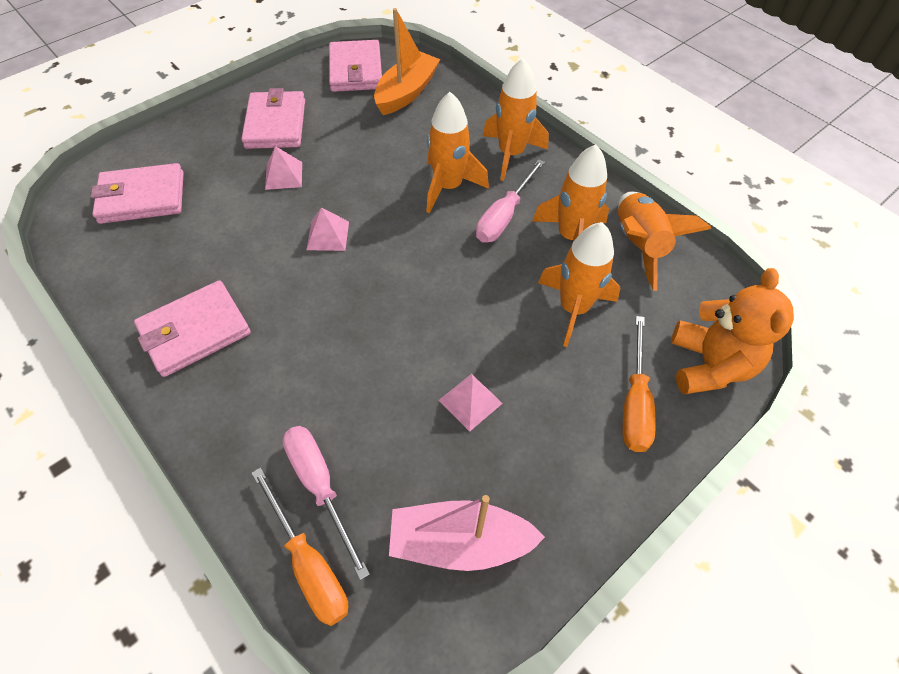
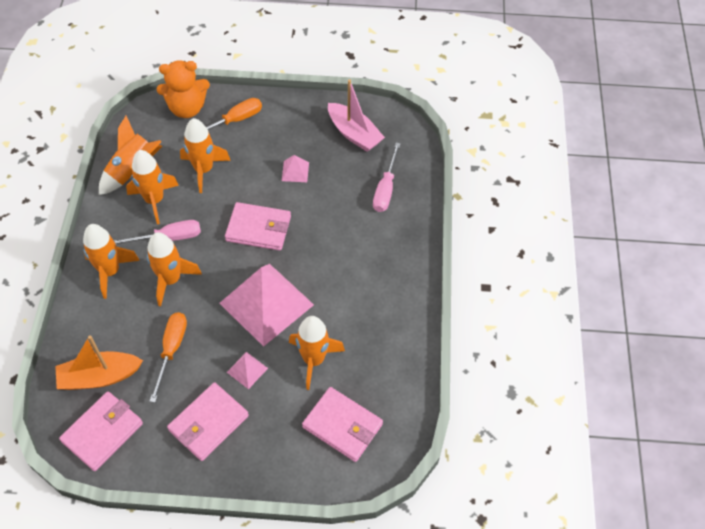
camera: 135 degrees left, 0 degrees up
(195, 331) = (381, 301): pink wallet -> pink wallet (258, 229)
(223, 225) = (314, 360): none -> orange rocket
(309, 564) = (413, 168): orange screwdriver -> orange screwdriver (171, 350)
(328, 235) = (266, 303): pink pyramid -> pink pyramid, size x2.39
(709, 365) = (187, 108): orange teddy bear -> orange teddy bear turned 150 degrees counterclockwise

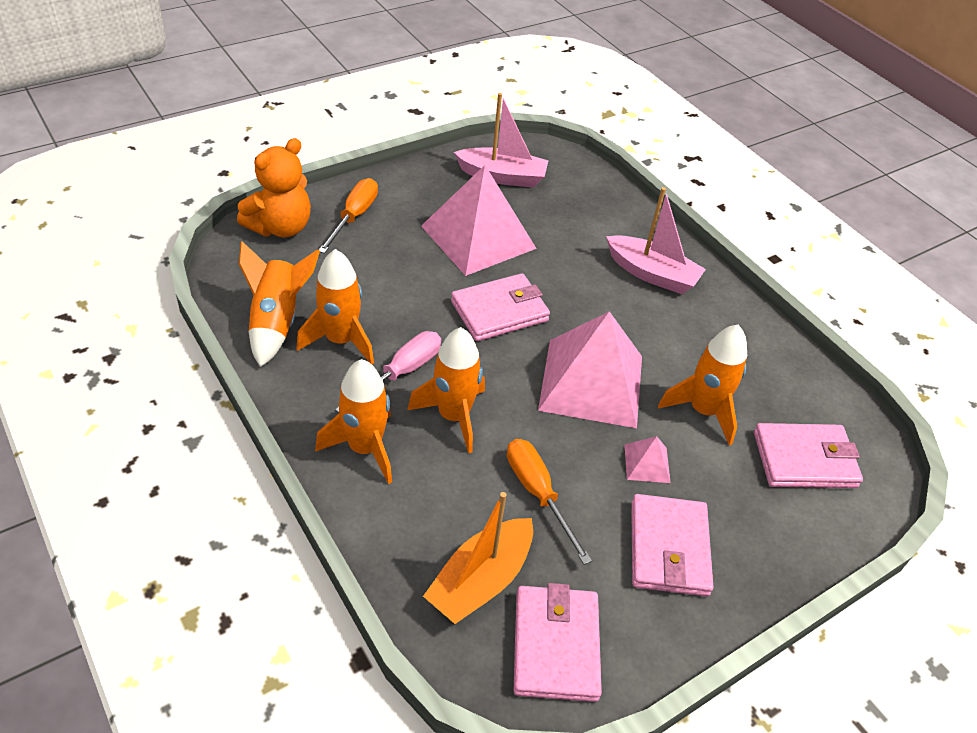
camera: 40 degrees left, 10 degrees down
(204, 170) = (370, 281): orange rocket -> none
(295, 171) = (478, 237): pink pyramid -> pink pyramid, size x2.39
(380, 254) = (652, 274): none -> pink boat
(385, 189) = (590, 213): pink screwdriver -> none

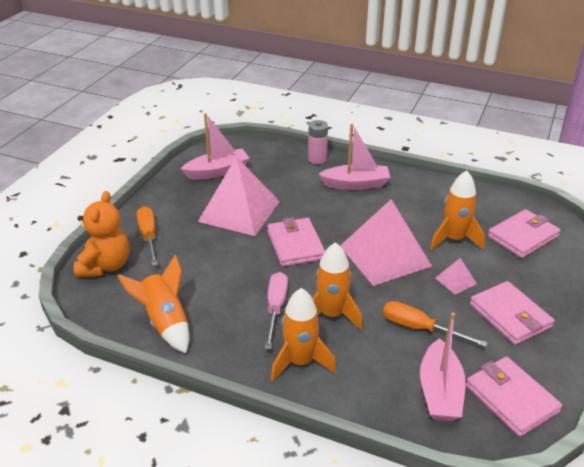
camera: 30 degrees left, 10 degrees down
(341, 340) = (219, 311): orange rocket -> none
(480, 580) = (440, 391): orange boat -> pink boat
(499, 311) = (295, 245): pink wallet -> pink wallet turned 45 degrees counterclockwise
(637, 218) = (317, 159): none -> pink battery

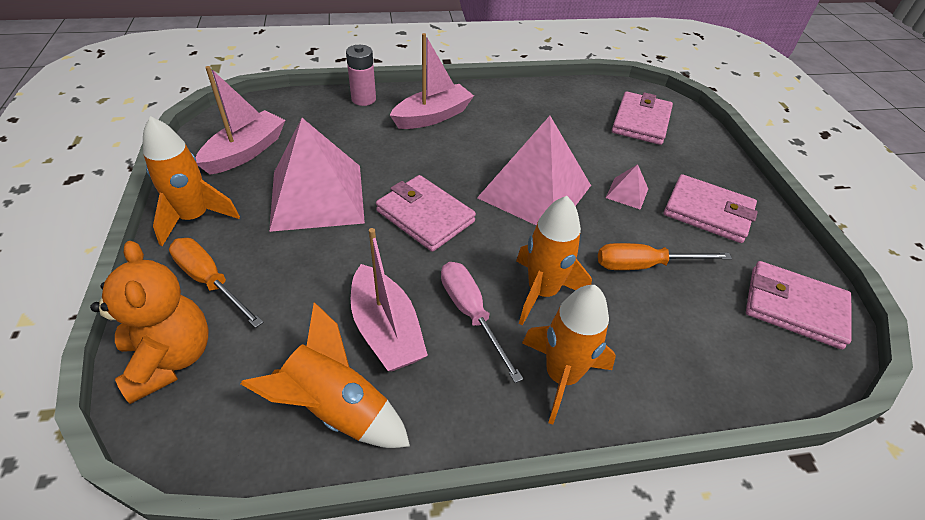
camera: 35 degrees left, 10 degrees up
(440, 391) = (730, 334): pink boat -> pink boat (386, 330)
(454, 239) = (584, 147): orange rocket -> orange rocket (194, 218)

